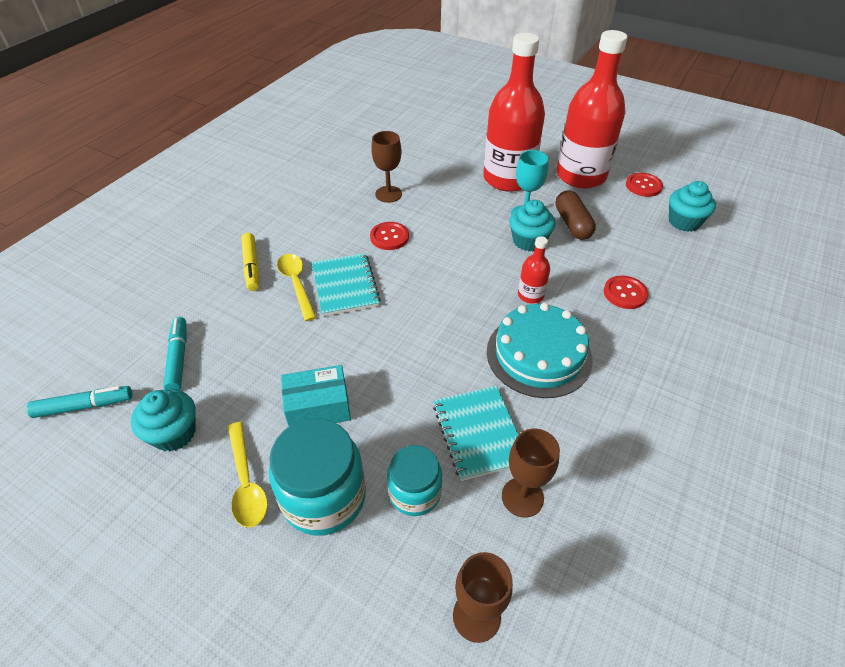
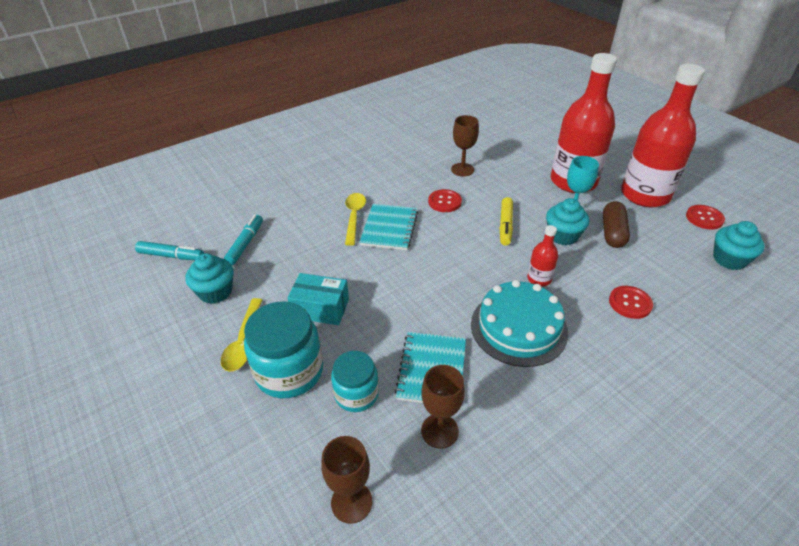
camera: 25 degrees right, 5 degrees down
(252, 266) = (329, 196): yellow marker -> yellow marker (505, 225)

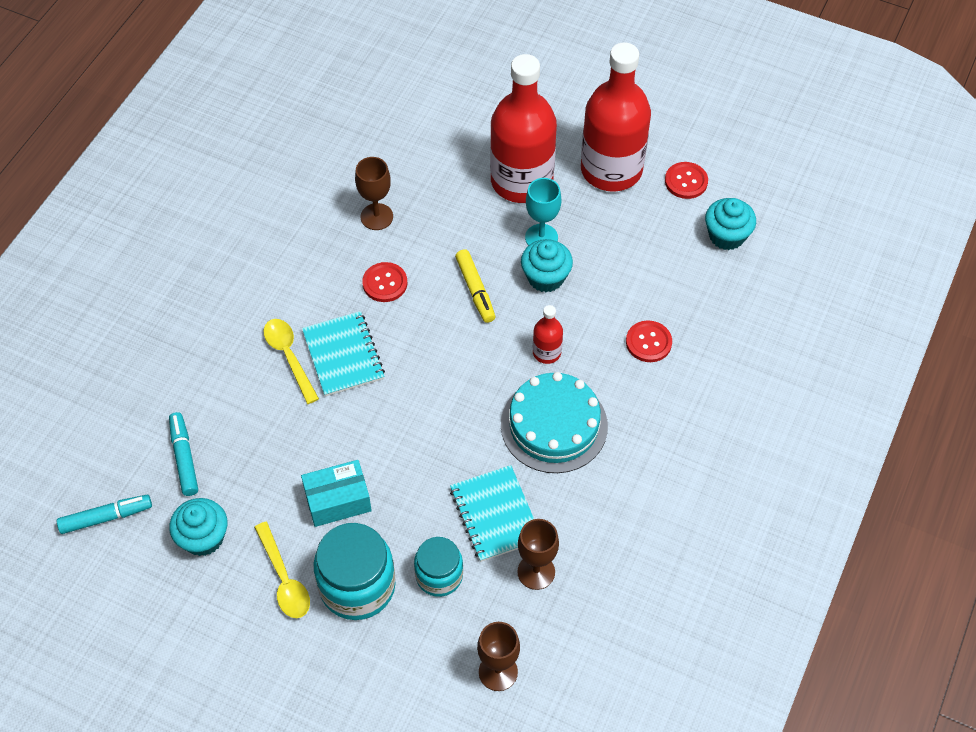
camera: 30 degrees left, 15 degrees up
(612, 232) = (597, 248): brown capsule -> none

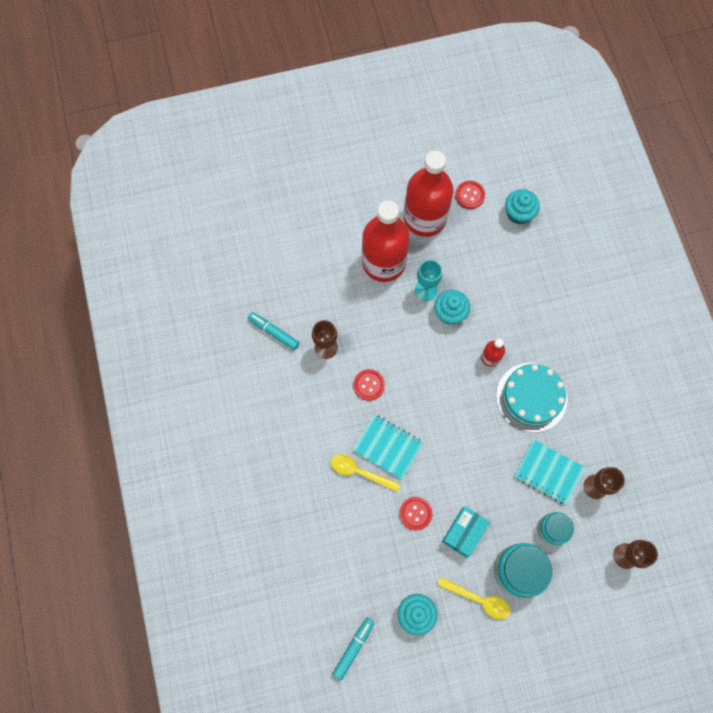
camera: 40 degrees left, 15 degrees up
(184, 457) = (361, 578): turquoise marker -> turquoise marker (273, 332)
(475, 290) = (420, 350): yellow marker -> none
(648, 342) = (535, 310): red button -> red button (415, 513)

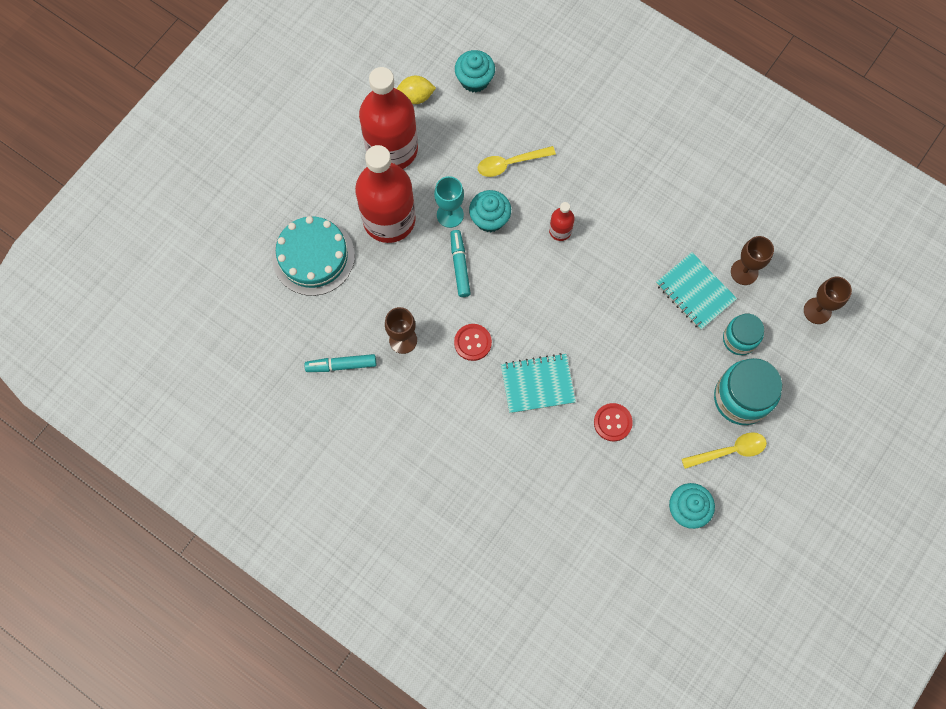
camera: 40 degrees left, 0 degrees up
(353, 648) = (660, 585): turquoise marker -> turquoise marker (460, 265)
(359, 472) = (531, 427): yellow spoon -> yellow spoon (510, 163)
(464, 532) = (668, 404): turquoise box -> none
(470, 195) = (416, 96): red button -> yellow lemon
(531, 397) = (625, 237): turquoise cake -> turquoise cake (313, 256)
(548, 472) = (695, 292): turquoise notebook -> turquoise notebook turned 60 degrees clockwise

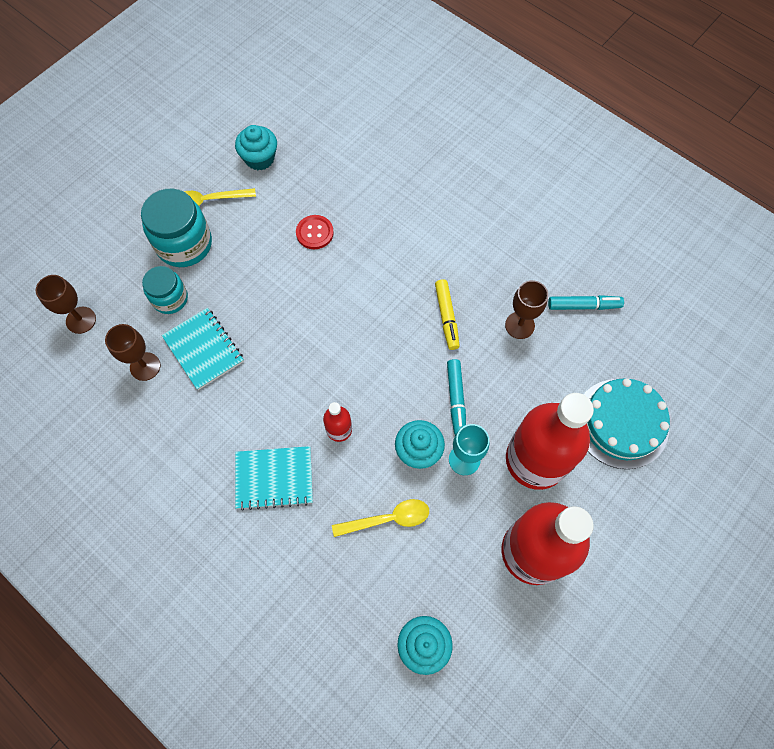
camera: 175 degrees left, 5 degrees down
(416, 96) = (502, 626): yellow lemon -> none
(472, 342) = (446, 317): red button -> yellow marker
(537, 384) = (384, 272): turquoise notebook -> turquoise notebook (274, 478)

